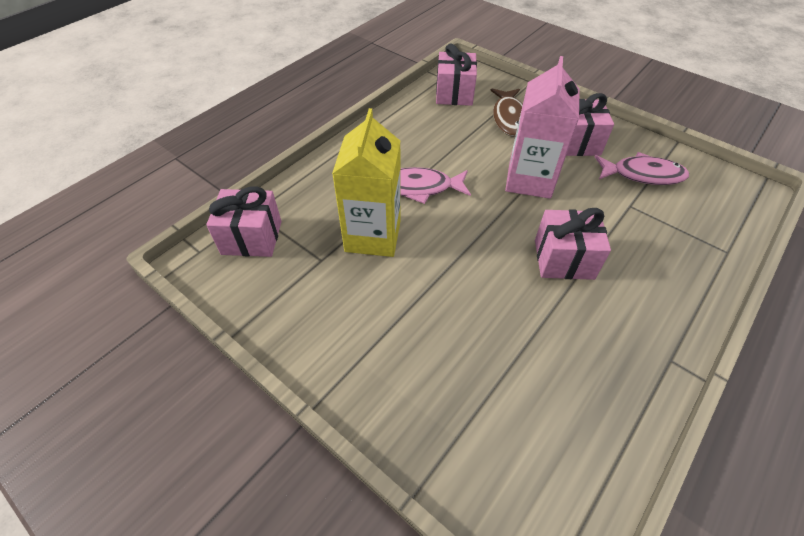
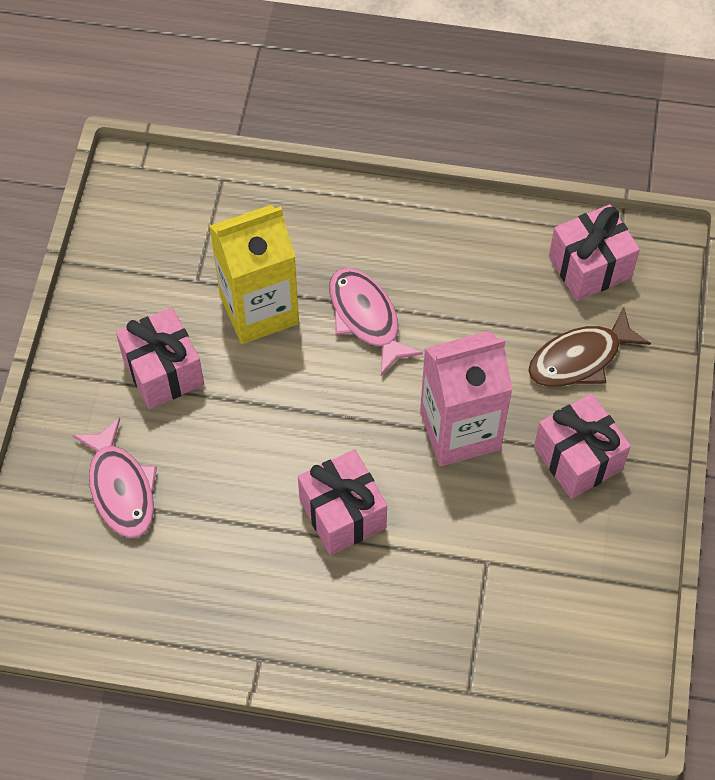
camera: 60 degrees right, 10 degrees up
(252, 238) = (186, 200): pink gift -> pink gift (163, 371)
(642, 175) = (562, 561): pink fish -> pink fish (121, 488)

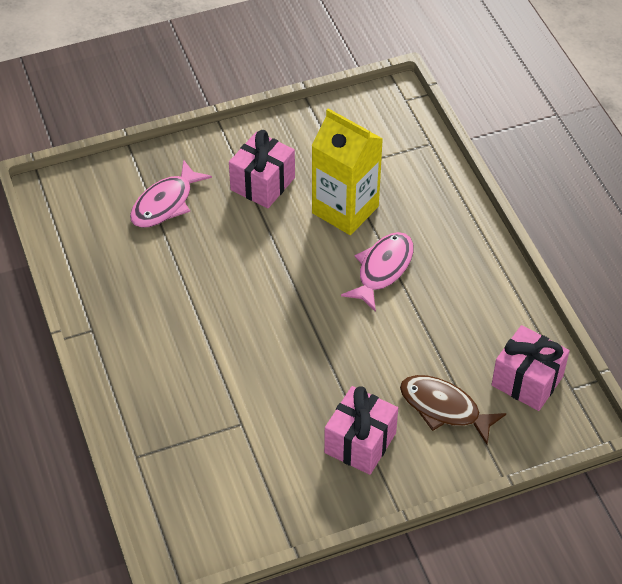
camera: 60 degrees right, 10 degrees down
(342, 514) = (223, 325): pink gift -> none
(460, 430) = (333, 362): pink carton -> none

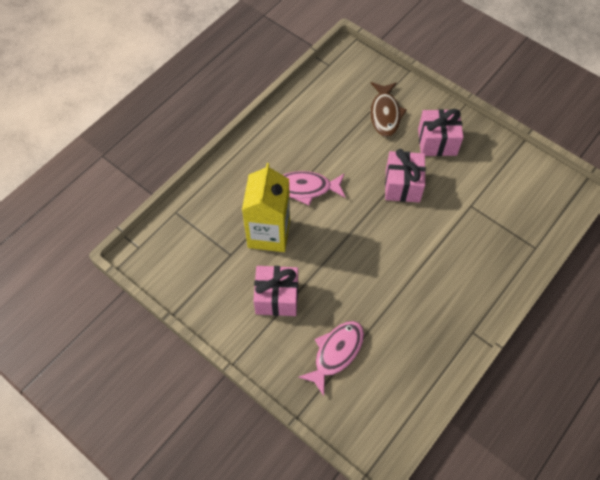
camera: 120 degrees left, 10 degrees up
(165, 203) = (336, 353): pink fish -> pink fish turned 60 degrees counterclockwise
(527, 381) = (338, 85): pink gift -> pink gift (402, 185)

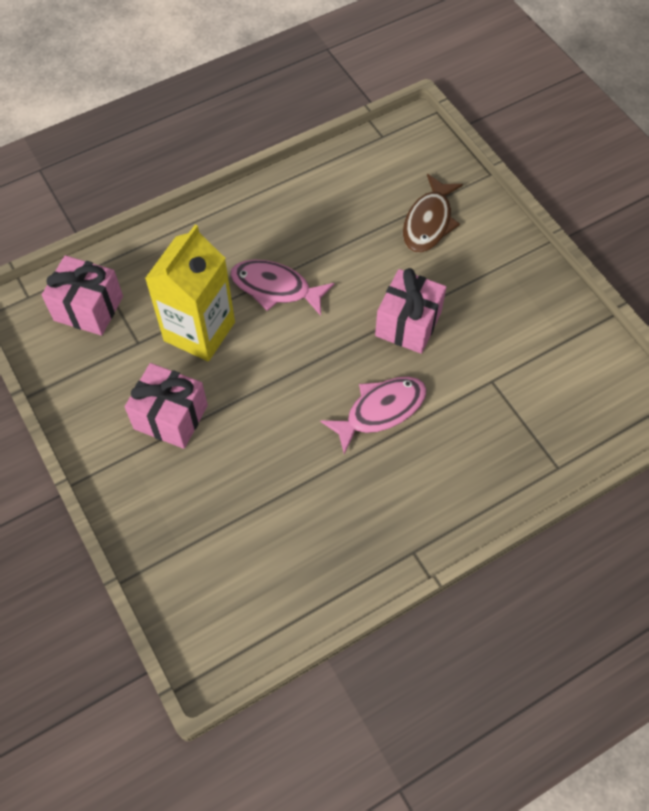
camera: 20 degrees right, 0 degrees up
(336, 353) = (214, 515): pink fish -> pink fish (380, 411)
(437, 142) = (484, 280): pink gift -> pink gift (88, 308)

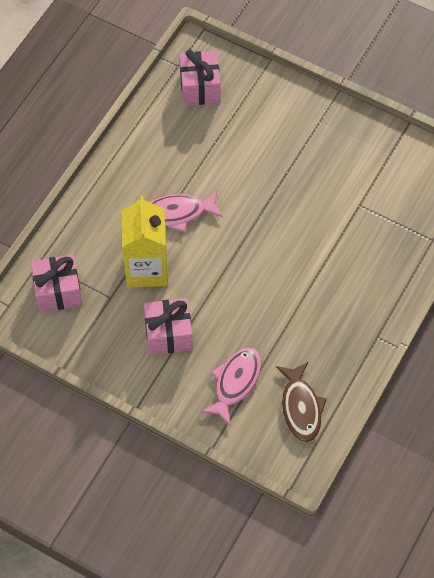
camera: 30 degrees left, 0 degrees up
(380, 411) = (301, 260): pink fish -> pink fish (235, 382)
(408, 324) = (282, 194): pink gift -> pink gift (199, 88)
(429, 222) = (251, 115): brown fish -> brown fish (301, 407)

